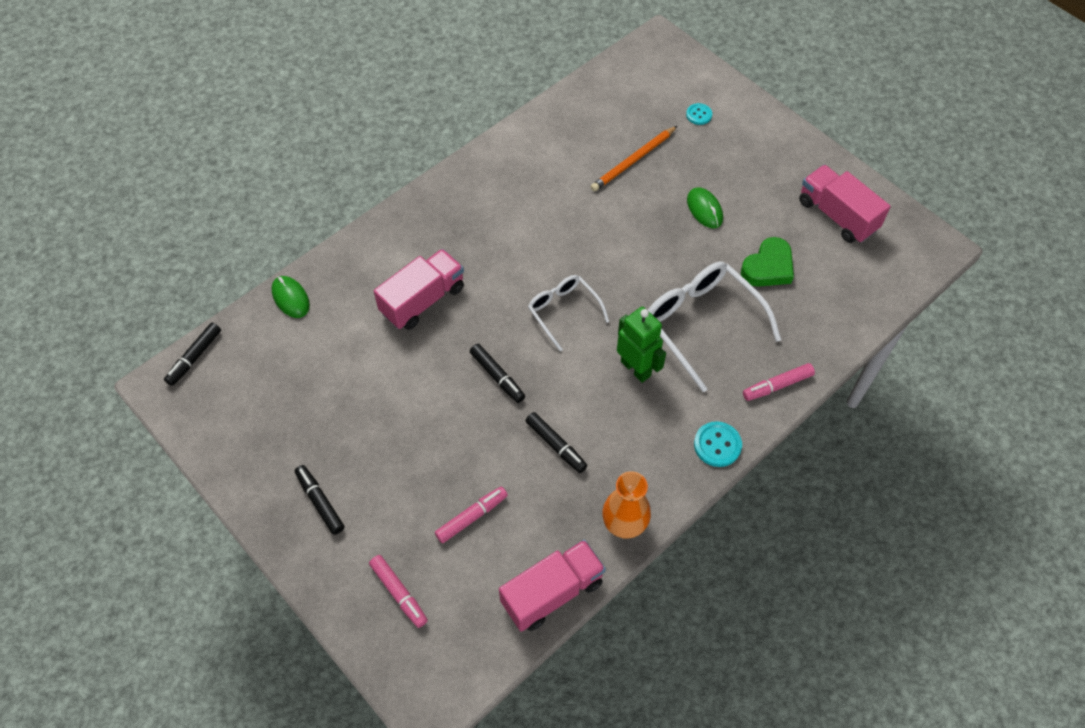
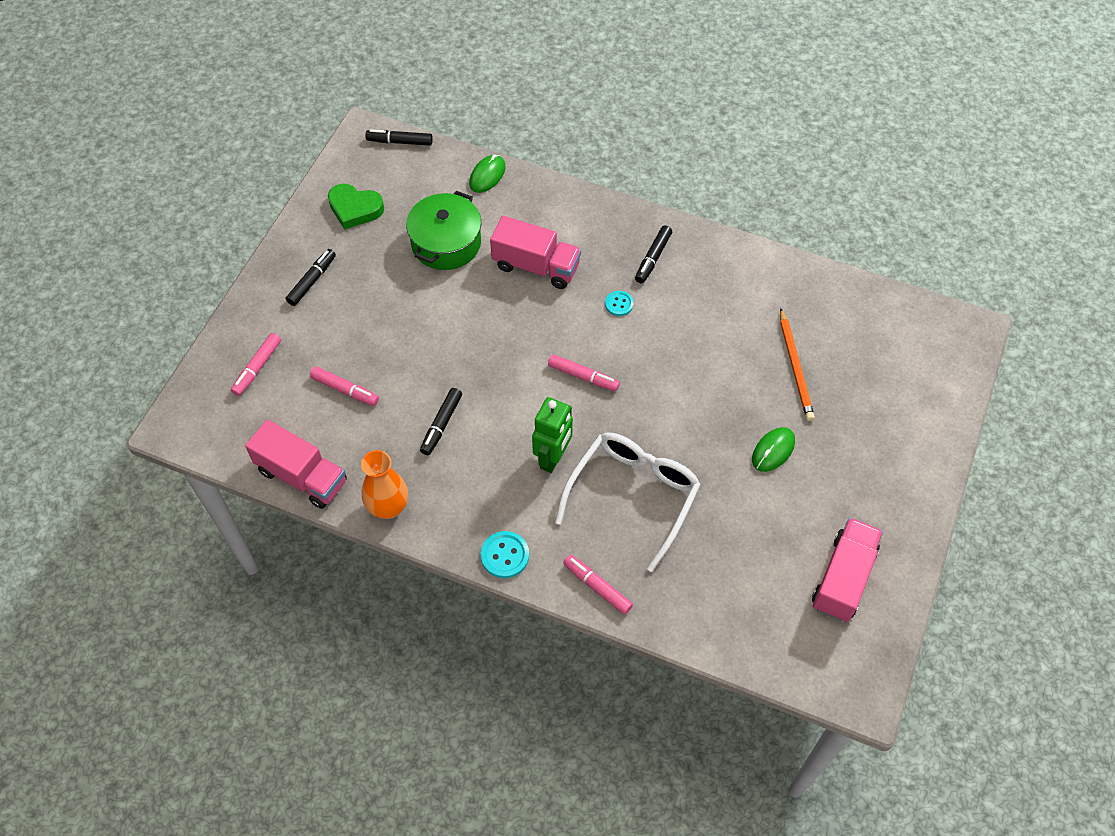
camera: 65 degrees right, 0 degrees up
(349, 363) = (446, 243): none -> green pot
(497, 376) = (488, 353): black marker -> black marker (653, 258)
(563, 311) = (583, 376): white glasses -> pink marker
(633, 160) = (795, 366): orange pencil -> orange pencil turned 120 degrees counterclockwise
(699, 115) = (894, 402): turquoise button -> turquoise button (619, 304)
(768, 267) = (735, 533): green heart -> green heart (355, 209)

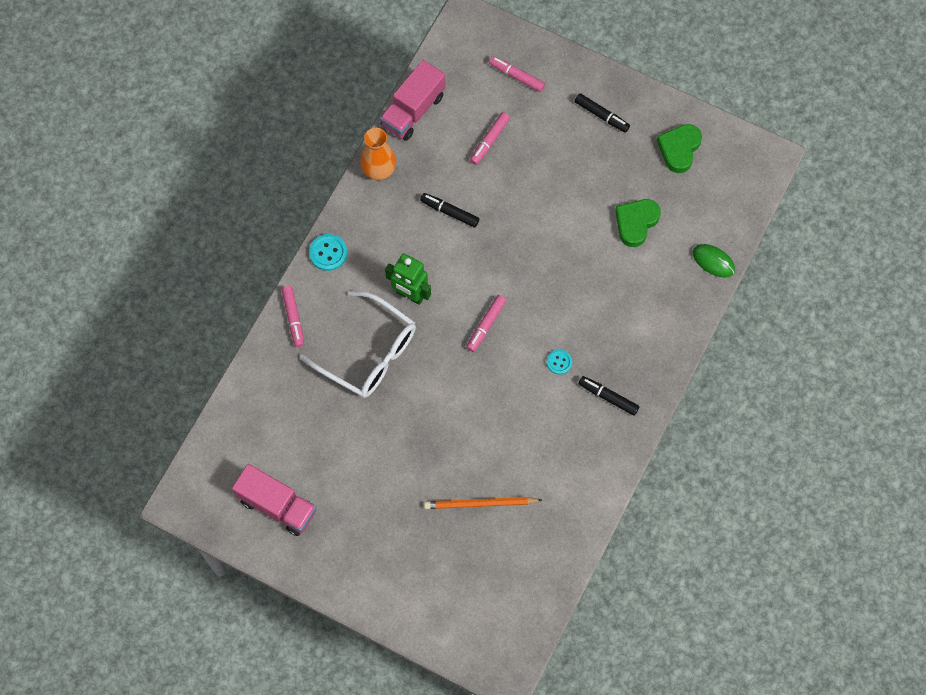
camera: 95 degrees right, 10 degrees up
(400, 142) = (757, 188): black marker -> none
(446, 243) = (636, 223): green pot -> green heart
(536, 266) = (605, 296): pink truck -> none
(597, 587) = (293, 318): pink marker -> pink marker turned 120 degrees clockwise
(773, 450) = (398, 470): green mouse -> none

